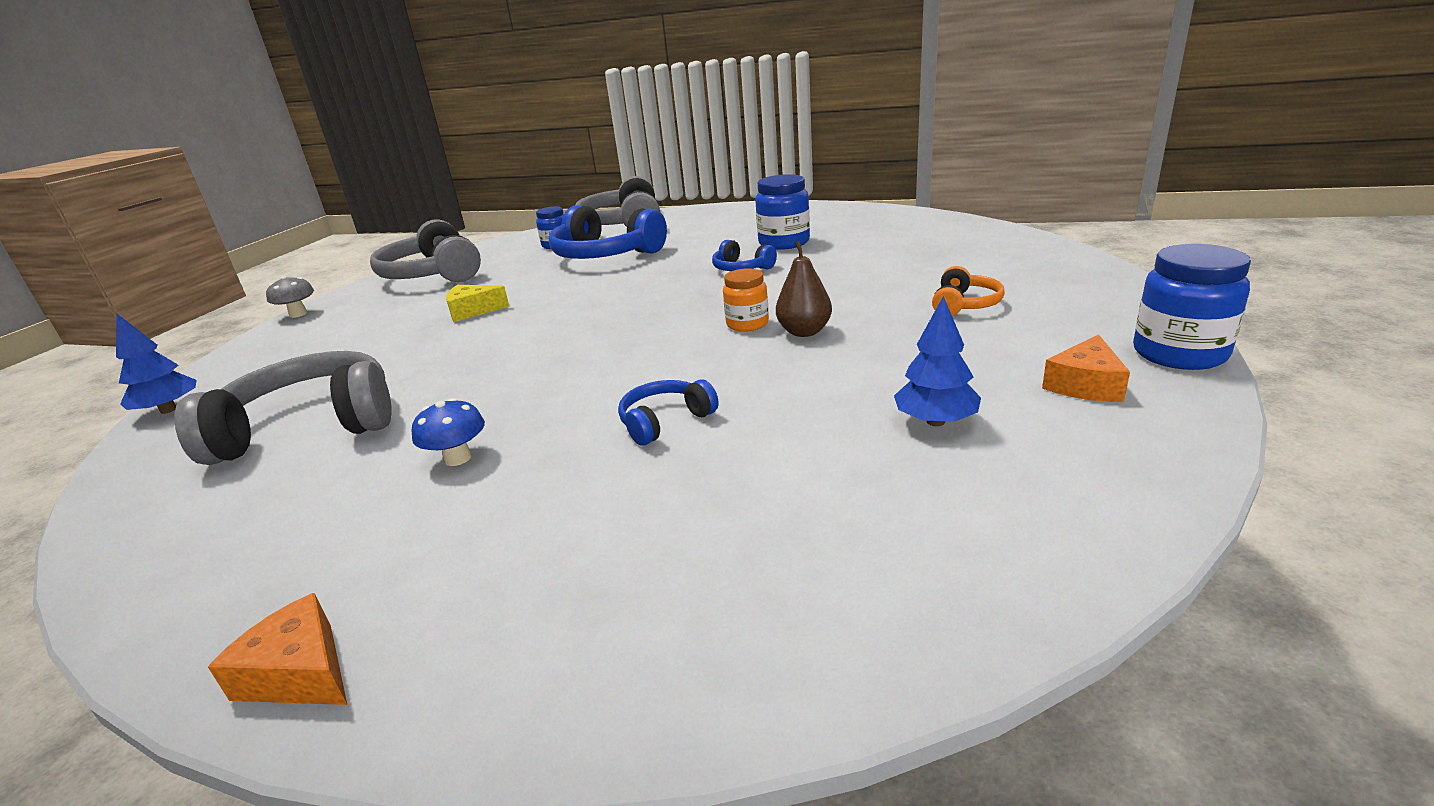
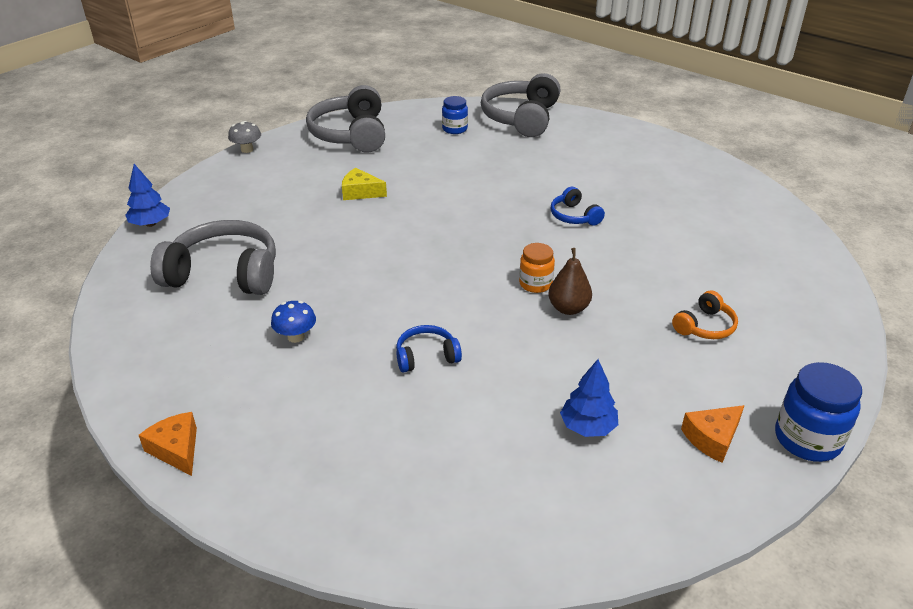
camera: 20 degrees right, 10 degrees up
(605, 255) = (484, 157): blue headphones -> none
(784, 243) = (629, 195): blue jar -> none

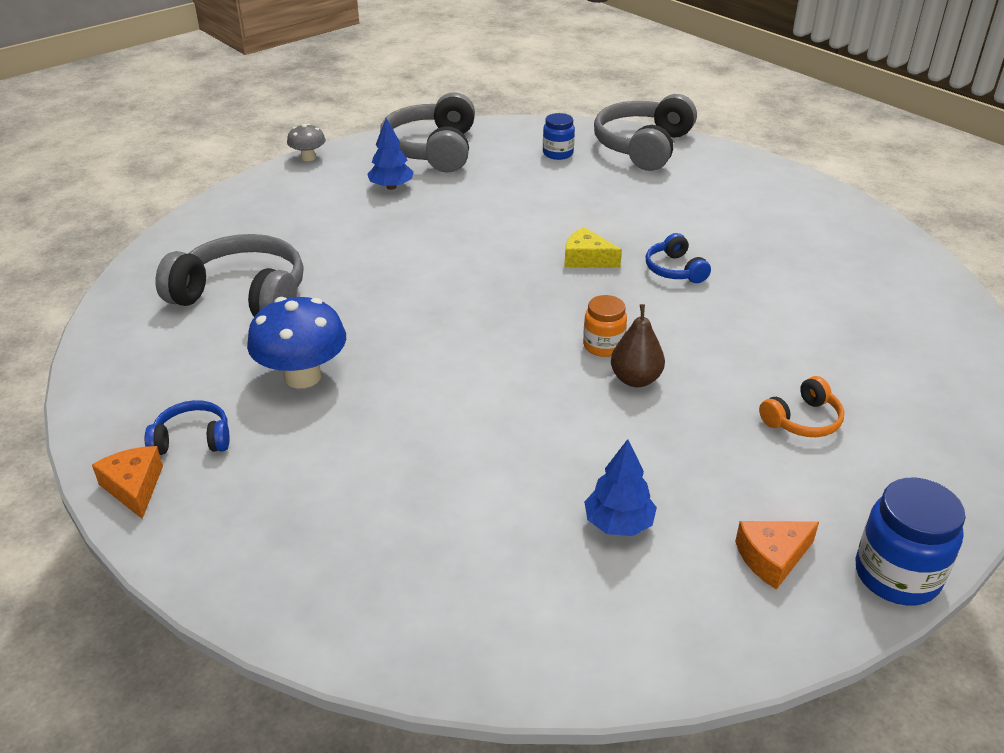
camera: 10 degrees right, 0 degrees up
(151, 224) = (178, 232): blue tree -> blue tree (391, 187)
(296, 337) = (303, 376): blue mushroom -> blue mushroom, size x1.83
(360, 192) = (424, 218): yellow cheese -> yellow cheese (586, 259)
(426, 356) = (447, 417): blue headphones -> blue headphones (192, 439)

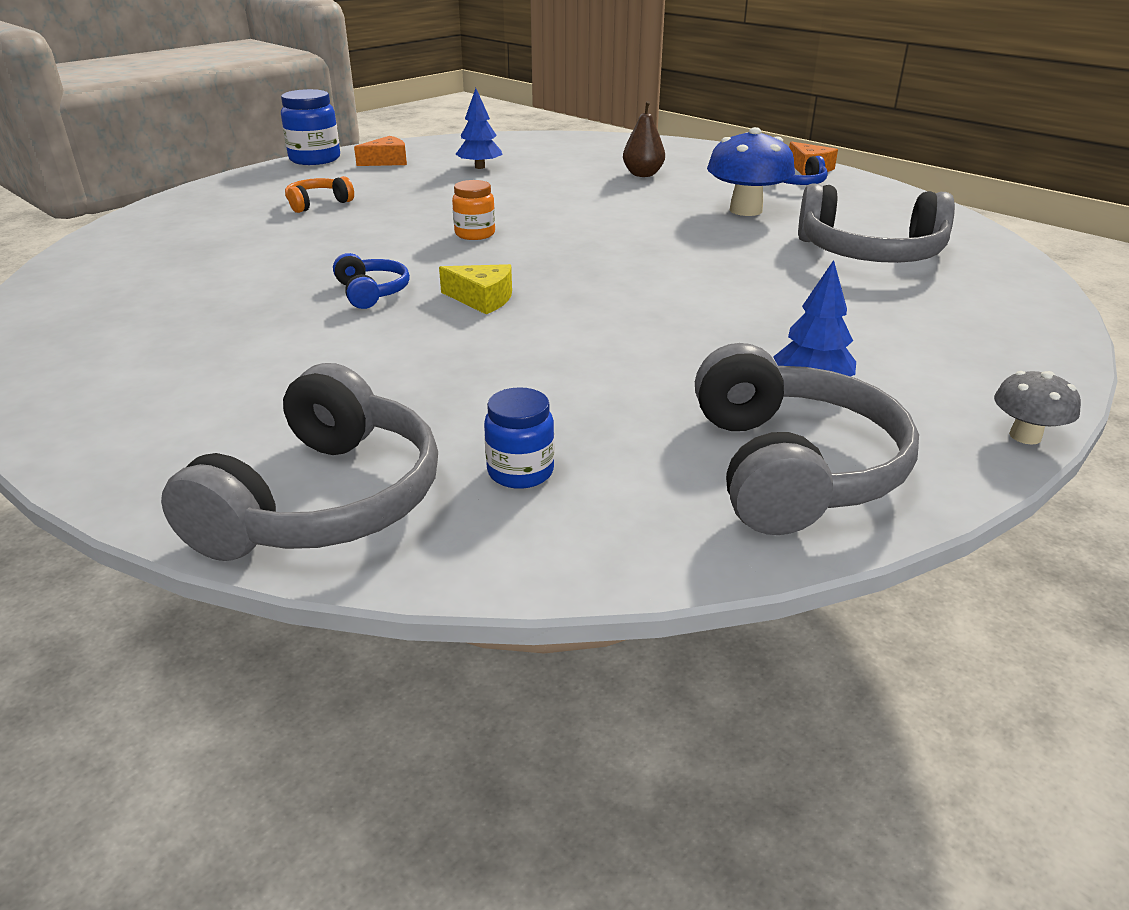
camera: 175 degrees right, 5 degrees down
(635, 379) = (449, 217): brown pear -> brown pear (643, 174)

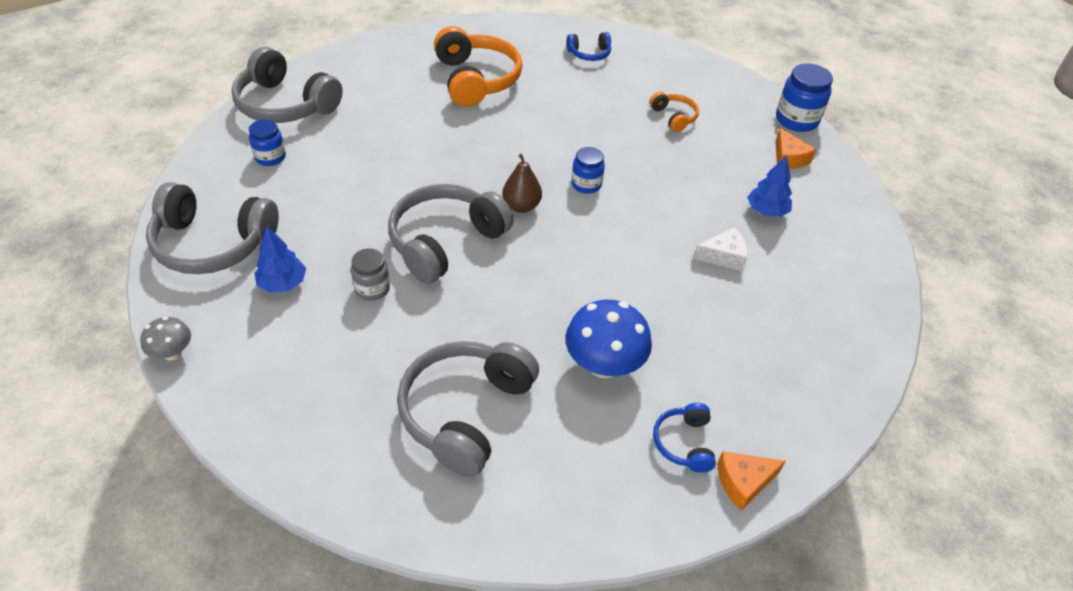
camera: 100 degrees right, 15 degrees up
(223, 321) = (476, 79): none -> orange headphones
(371, 292) = (494, 130): blue headphones -> blue headphones (589, 54)
(475, 234) = (586, 184): orange jar -> blue jar
(482, 299) = (466, 172): yellow cheese -> none
(559, 179) = (723, 256): none -> white cheese
(636, 293) = (445, 242): none -> grey headphones
(643, 174) = (732, 320): brown pear -> brown pear (521, 206)
(758, 322) = (372, 289): none -> grey jar

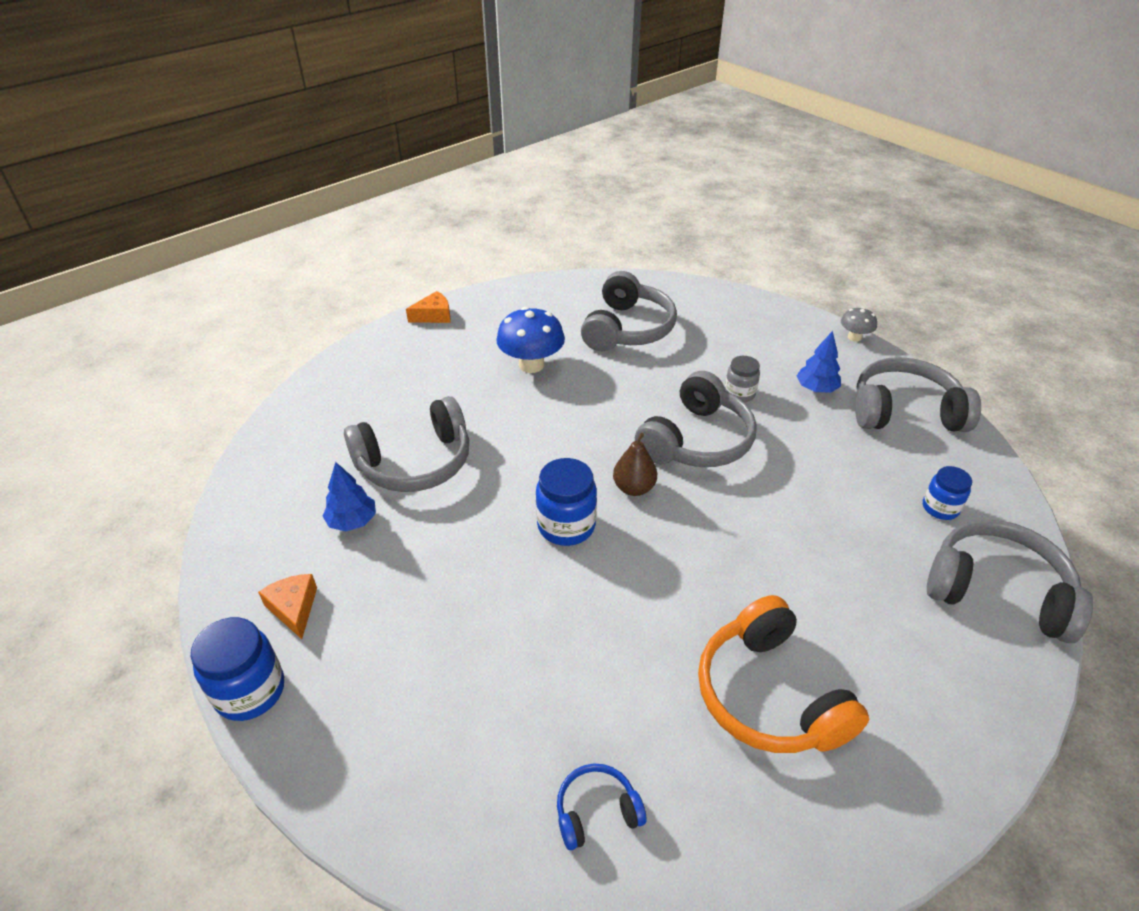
camera: 175 degrees right, 5 degrees down
(586, 184) = (566, 526): blue jar -> blue jar, size x1.58
(674, 117) = (448, 663): orange headphones -> none
(684, 443) = (472, 329): blue headphones -> none
(723, 256) = (415, 462): white cheese -> grey headphones

